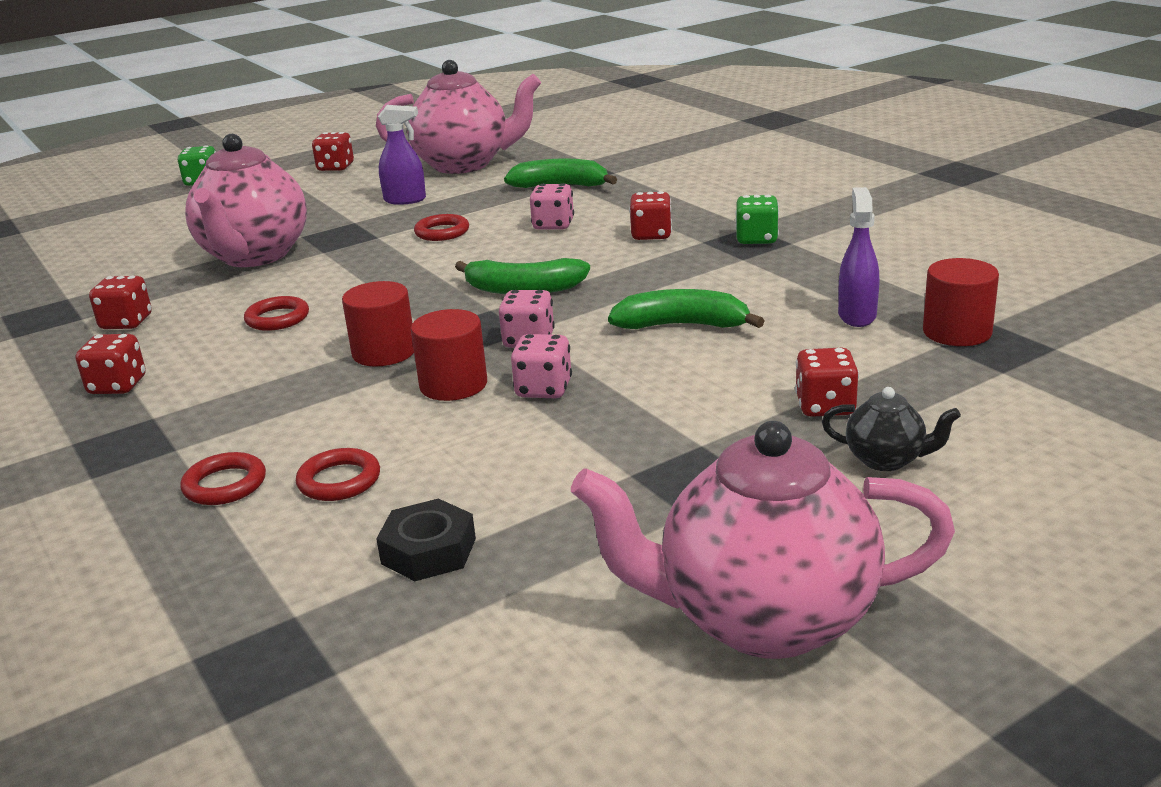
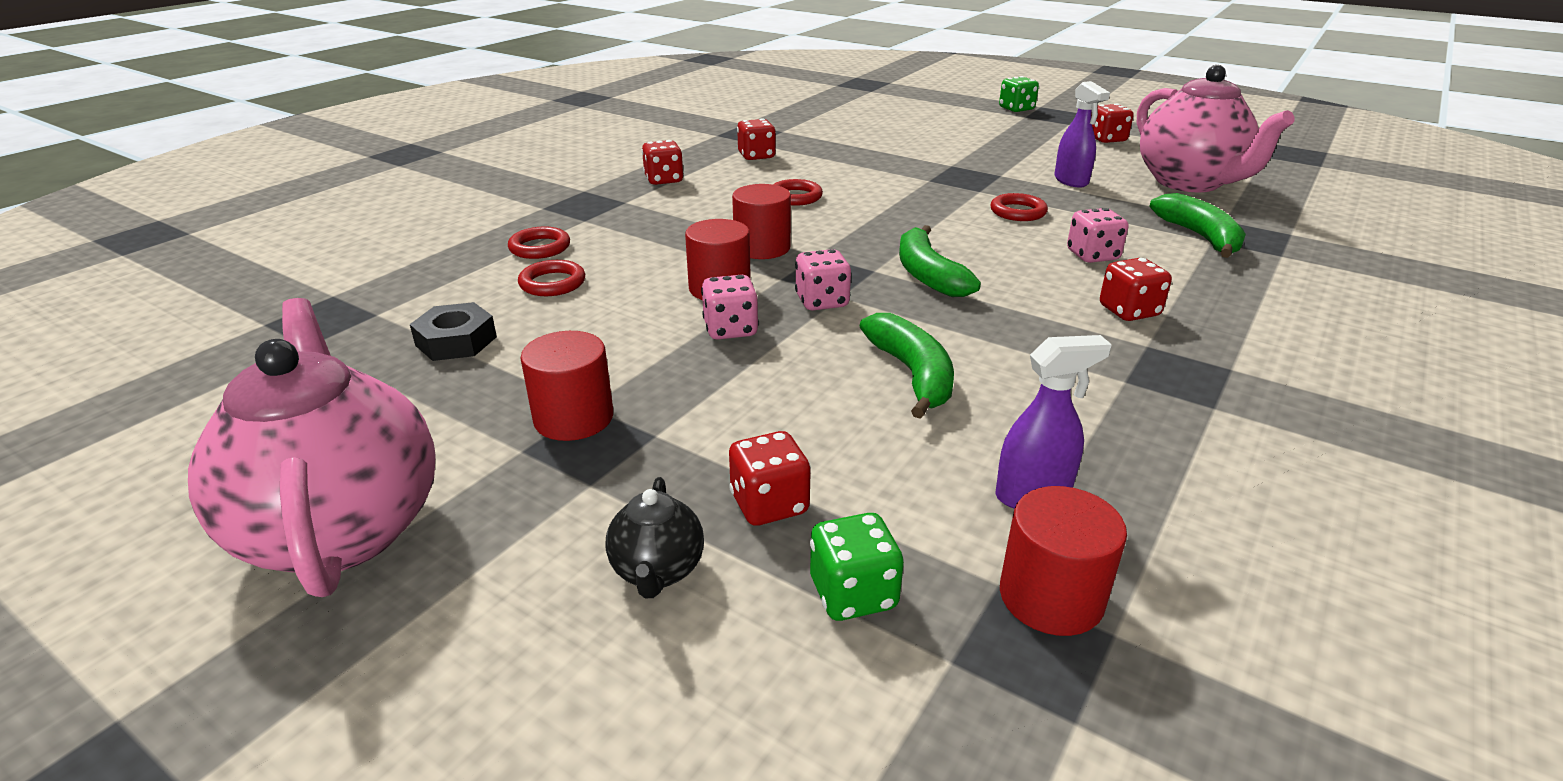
camera: 65 degrees right, 5 degrees up
(255, 256) = (898, 161): pink teapot -> none
(647, 483) = (573, 418): none -> red cylinder
(756, 239) = (1195, 380): green dice -> green dice (853, 594)

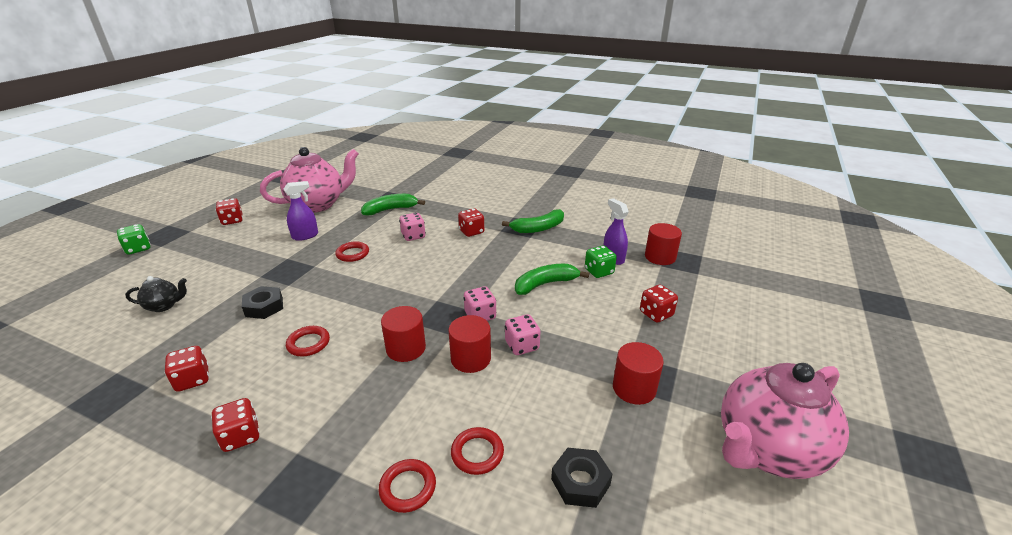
camera: 100 degrees left, 0 degrees up
(657, 571) = (710, 336): black teapot -> black teapot (164, 306)
(853, 594) = (686, 291): green dice -> green dice (599, 271)
(879, 172) = (264, 307): none -> black nut
(928, 275) = (441, 282): green banana -> green banana (538, 228)

